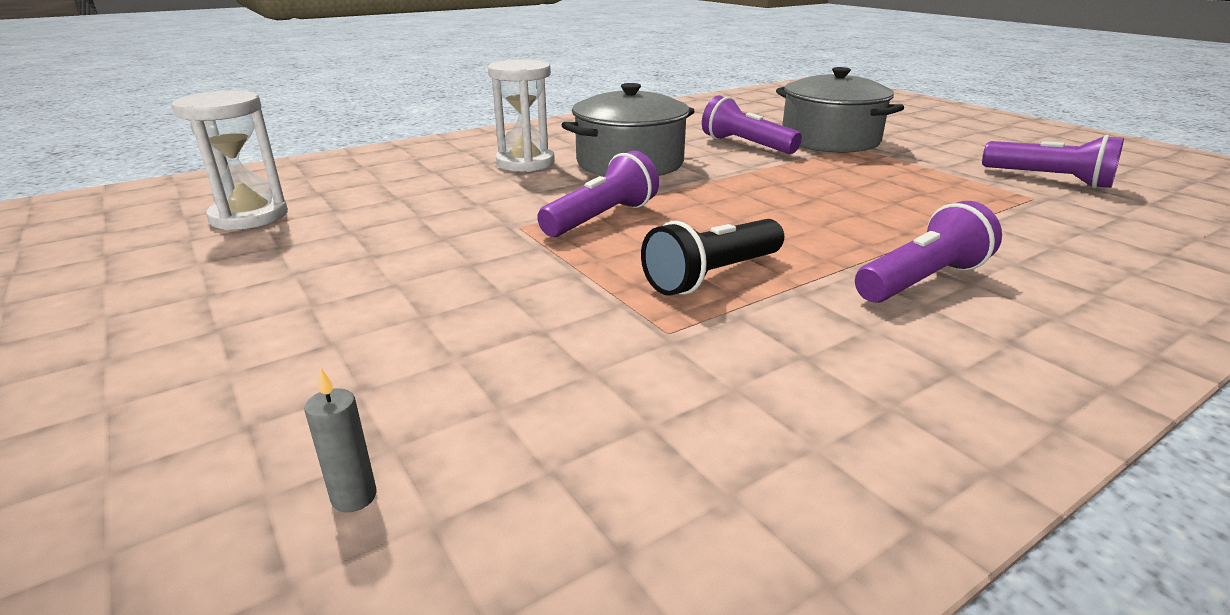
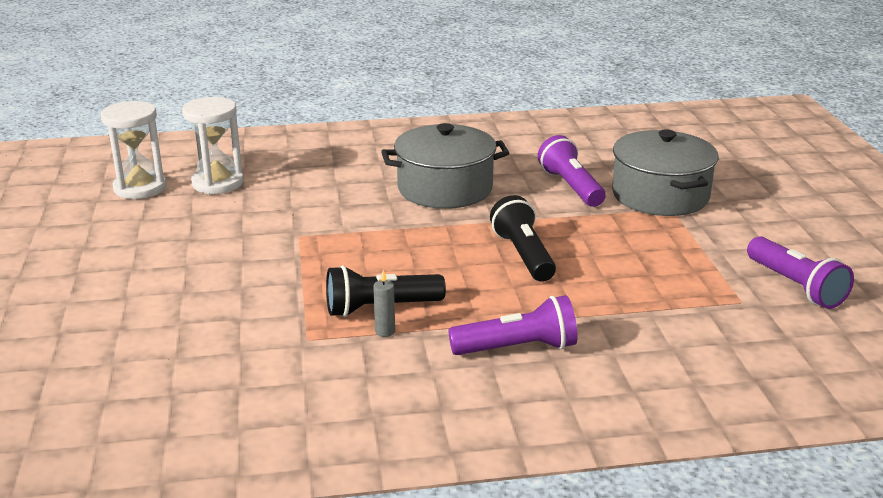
camera: 25 degrees right, 0 degrees up
(354, 497) = (82, 379): grey candle -> grey candle (385, 331)
(525, 163) = (363, 172): white hourglass -> white hourglass (218, 183)
(601, 218) = (361, 241): purple flashlight -> none
(787, 199) = (523, 255): none -> black flashlight

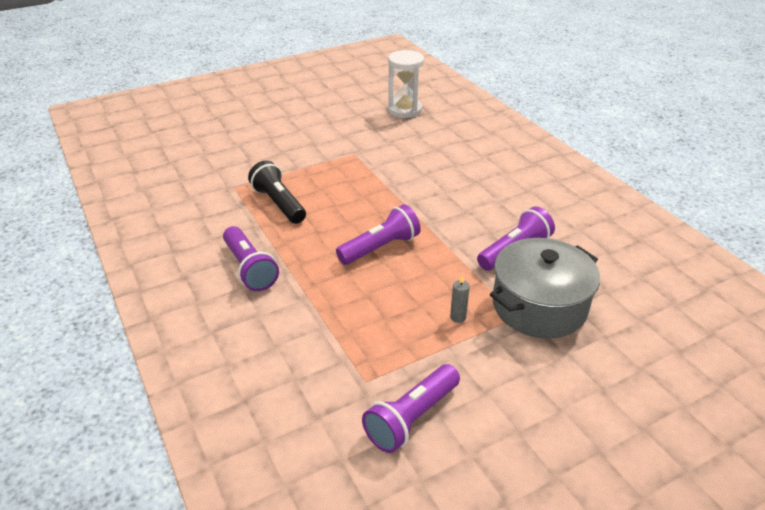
camera: 70 degrees right, 10 degrees up
(140, 188) = (380, 90): white hourglass -> none
(385, 331) = (252, 212): grey candle -> grey candle (458, 317)
(445, 188) = (462, 192): grey pot -> none
(523, 255) = (380, 247): black flashlight -> purple flashlight

